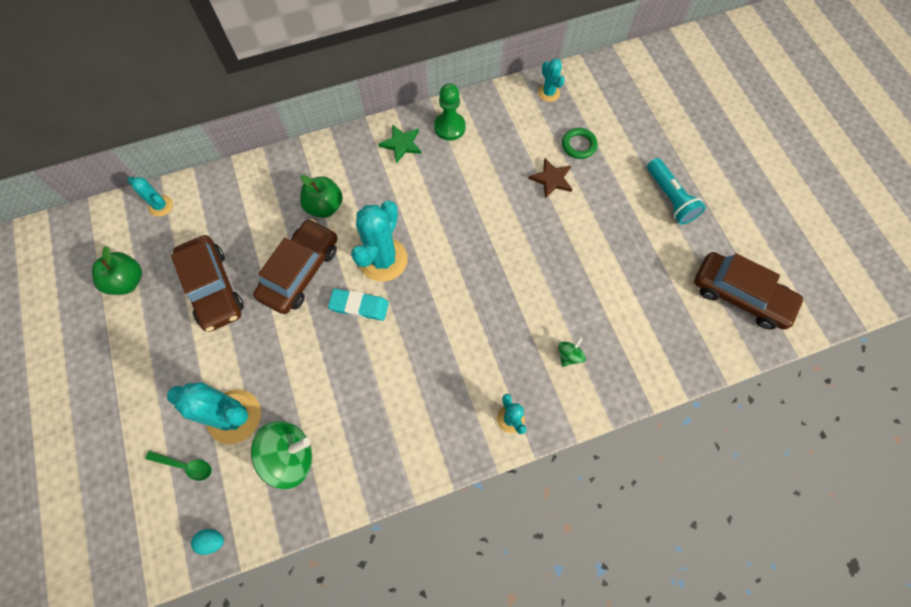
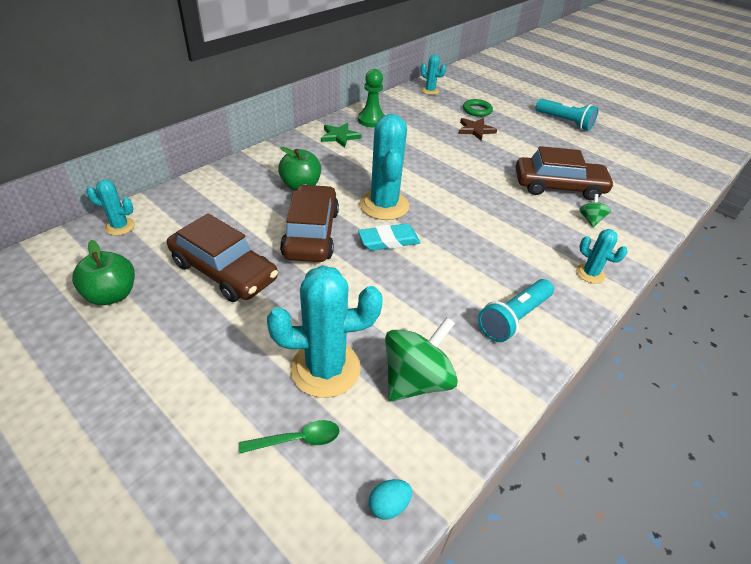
camera: 30 degrees left, 25 degrees down
(404, 435) = (513, 318): none -> turquoise flashlight
(740, 295) = (662, 156): brown car -> brown car (558, 187)

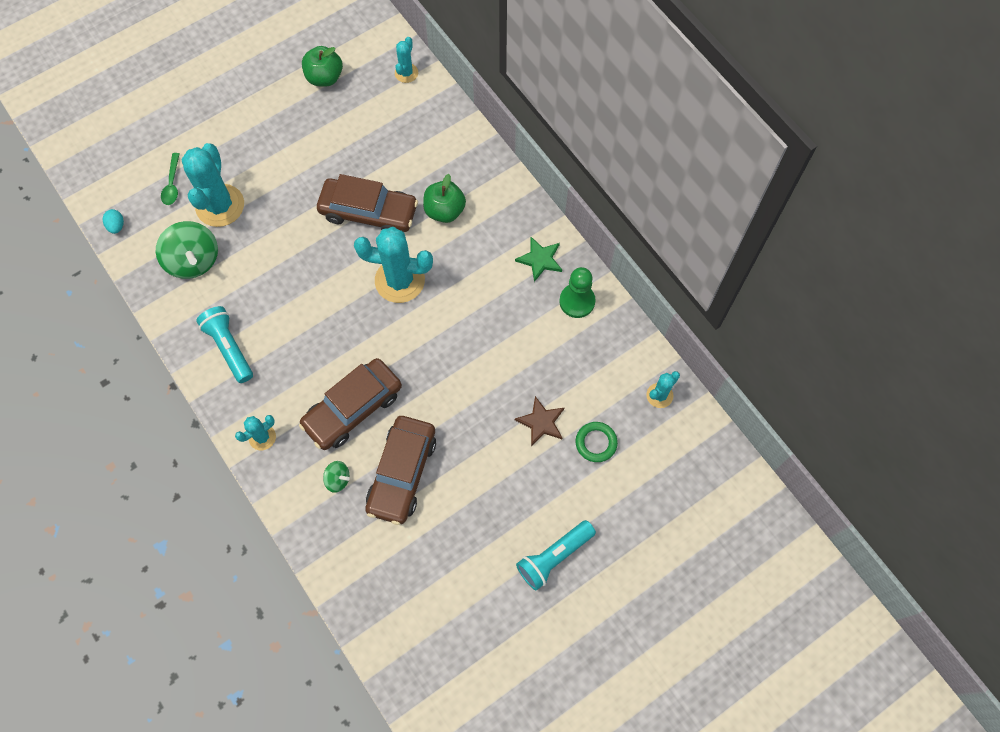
camera: 105 degrees right, 25 degrees up
(224, 271) = (334, 146): brown car -> brown car (353, 408)
(389, 241) = (345, 274): turquoise eraser -> none

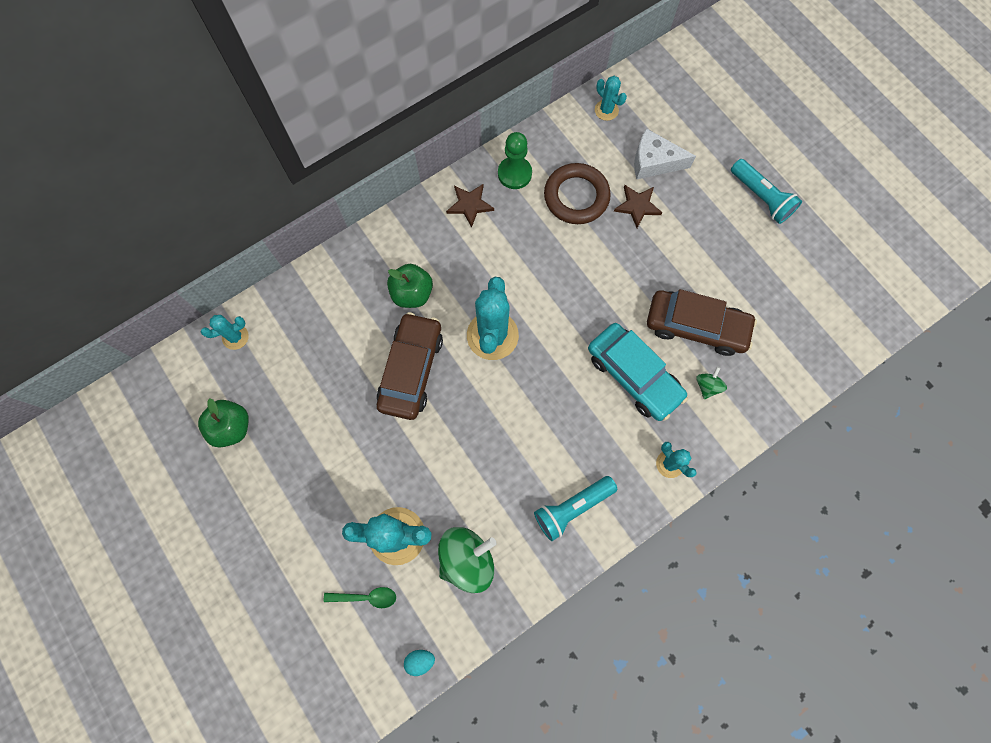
camera: 90 degrees left, 5 degrees up
(353, 408) = (633, 375): brown car -> turquoise car
(406, 73) = (235, 337): turquoise cactus -> turquoise cactus turned 45 degrees counterclockwise
(540, 259) = (470, 205): green star -> brown star
(551, 361) = (576, 197): none -> brown ring
(596, 443) = (654, 162): green ring -> white cheese

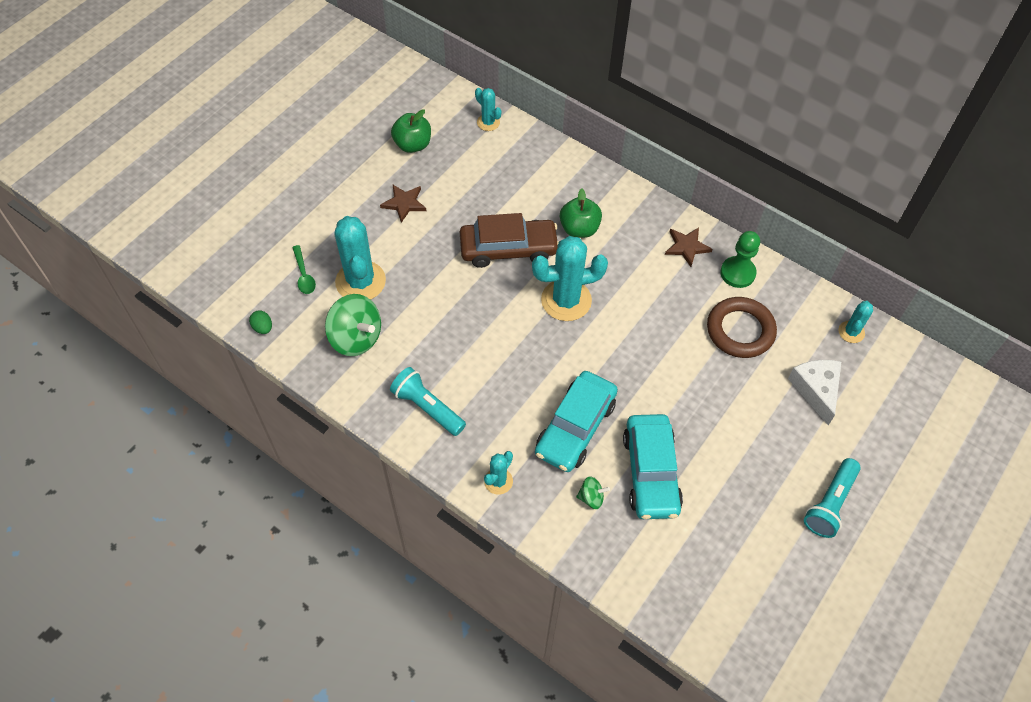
camera: 70 degrees right, 15 degrees down
(420, 660) = (263, 328): turquoise egg -> green egg
(637, 206) = (758, 386): brown star -> brown star (404, 203)
(696, 327) = (650, 472): brown car -> turquoise car

